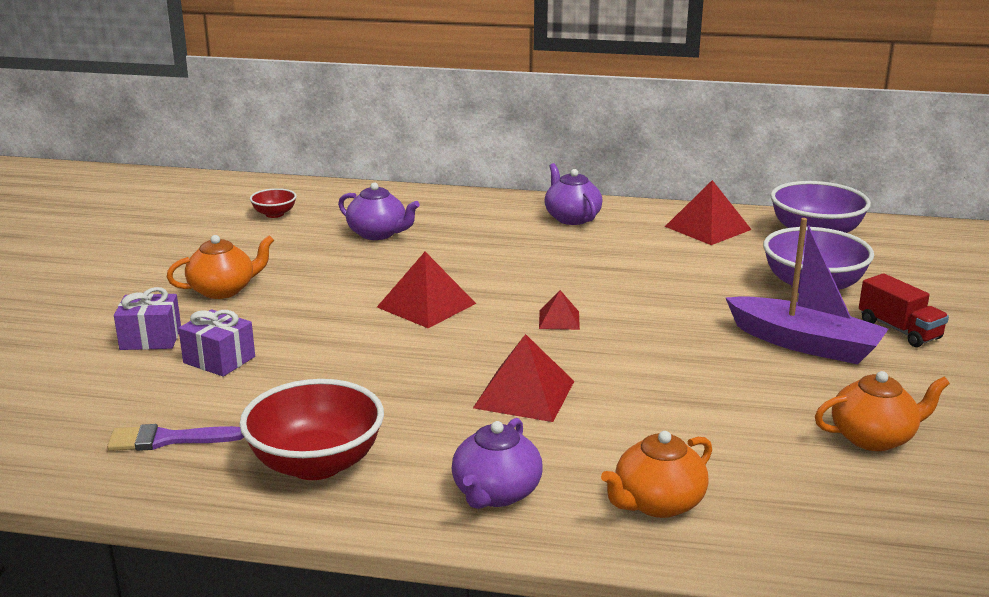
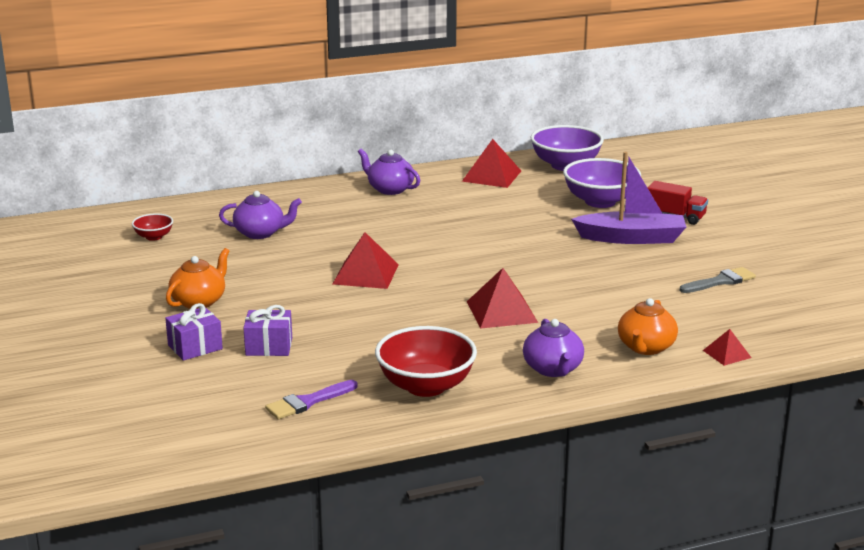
camera: 30 degrees left, 0 degrees up
(559, 320) = (467, 261): red pyramid -> red pyramid (726, 354)
(873, 438) = (720, 281): orange teapot -> grey brush

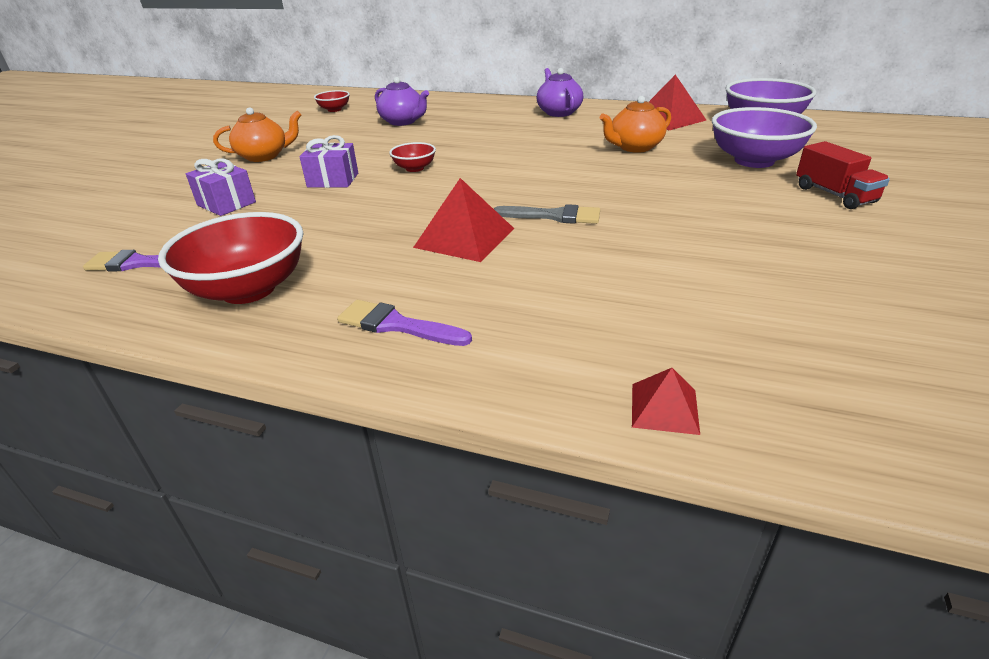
camera: 40 degrees right, 10 degrees up
(195, 347) = (186, 187): purple gift -> purple gift (333, 180)
(366, 274) = (414, 168): red pyramid -> red bowl
(553, 369) = (397, 325): purple teapot -> purple brush
(631, 238) = (740, 204): purple boat -> none
(645, 347) = (555, 344): orange teapot -> orange teapot (634, 147)
(720, 281) = (800, 289): grey brush -> grey brush (553, 216)

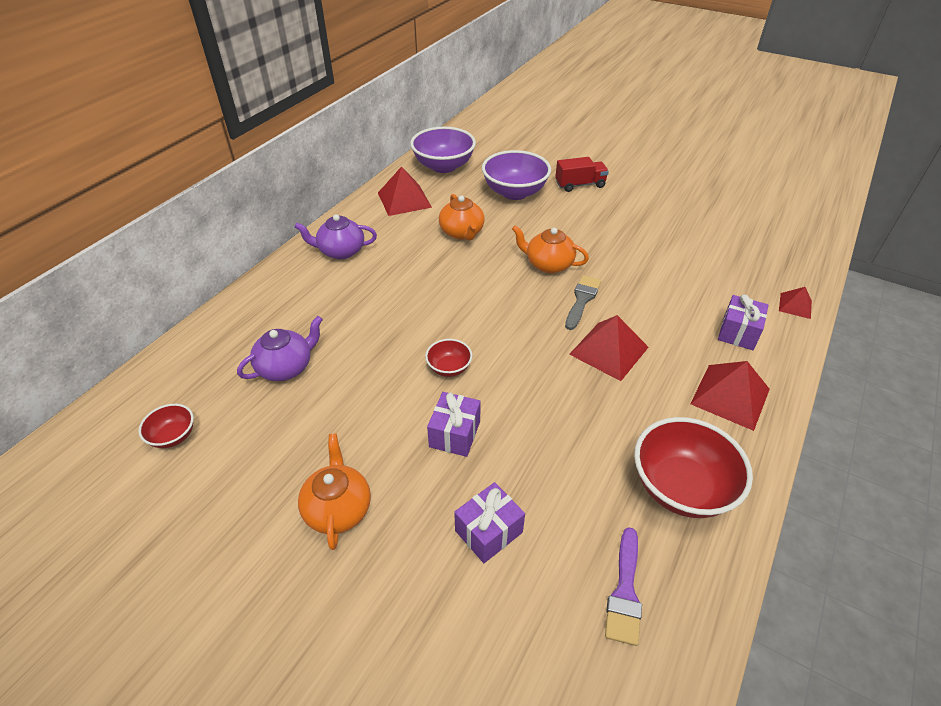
camera: 80 degrees left, 10 degrees up
(397, 325) = (730, 396): purple brush -> red pyramid
(544, 335) = (738, 333): none -> purple gift
(612, 192) = (548, 264): none -> orange teapot

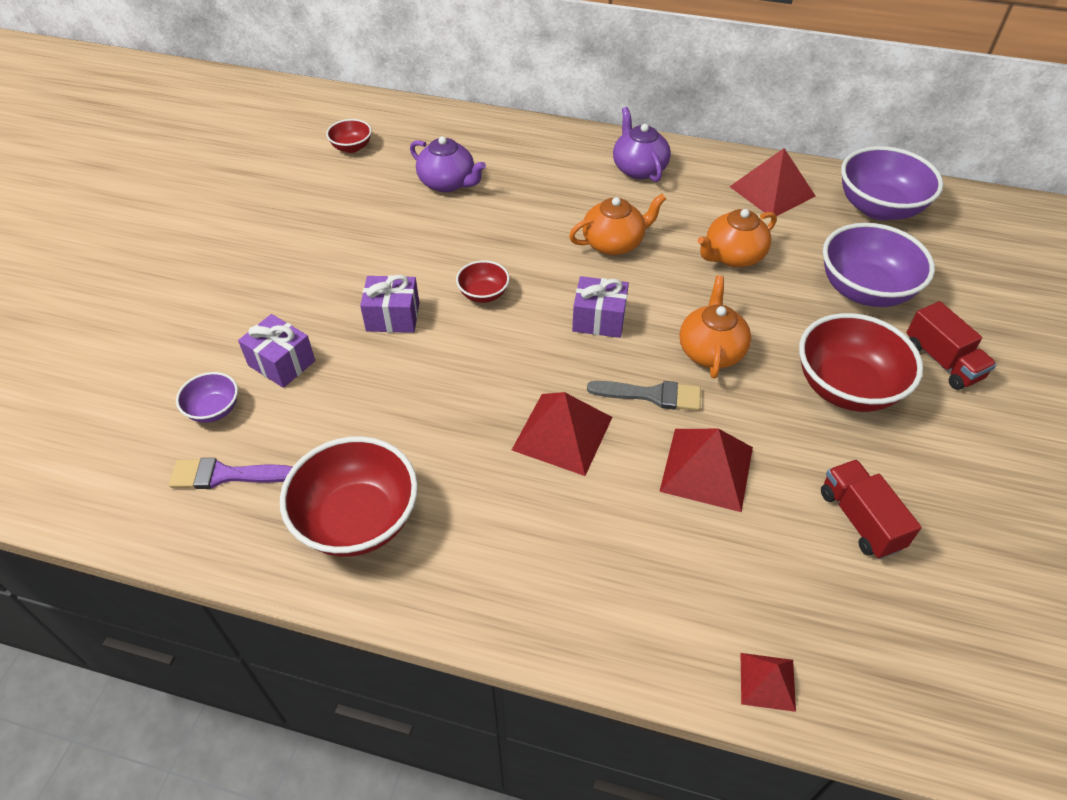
camera: 75 degrees right, 5 degrees up
(338, 509) = (293, 260): orange teapot -> orange teapot (614, 243)
(538, 600) = (214, 410): none -> purple bowl
(592, 221) = (846, 387): none -> red bowl
(689, 244) = (860, 520): none -> red truck
(730, 396) = (520, 575): red pyramid -> red pyramid (706, 469)
(738, 333) = (659, 589): purple gift -> purple gift (599, 320)

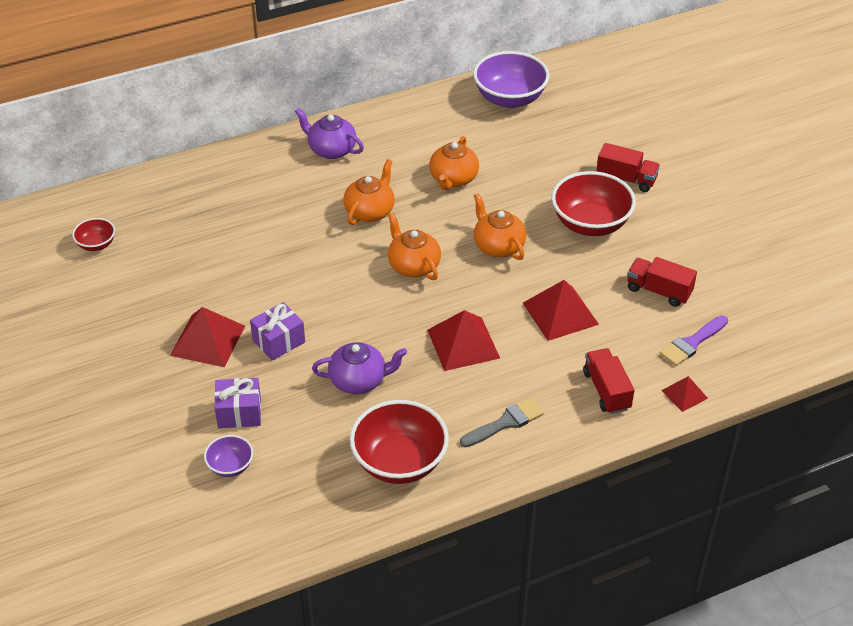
camera: 40 degrees left, 5 degrees down
(225, 475) = (288, 494): purple brush -> purple brush (692, 343)
(448, 183) = (206, 231): purple teapot -> purple teapot (359, 380)
(483, 294) = (322, 292): red bowl -> none
(599, 320) = (413, 266): purple gift -> orange teapot
(651, 395) = (491, 292): grey brush -> grey brush (505, 423)
(669, 602) = (606, 391): none -> red truck
(772, 191) = (434, 121): red pyramid -> red pyramid (207, 340)
(864, 290) = (549, 159): purple bowl -> none

